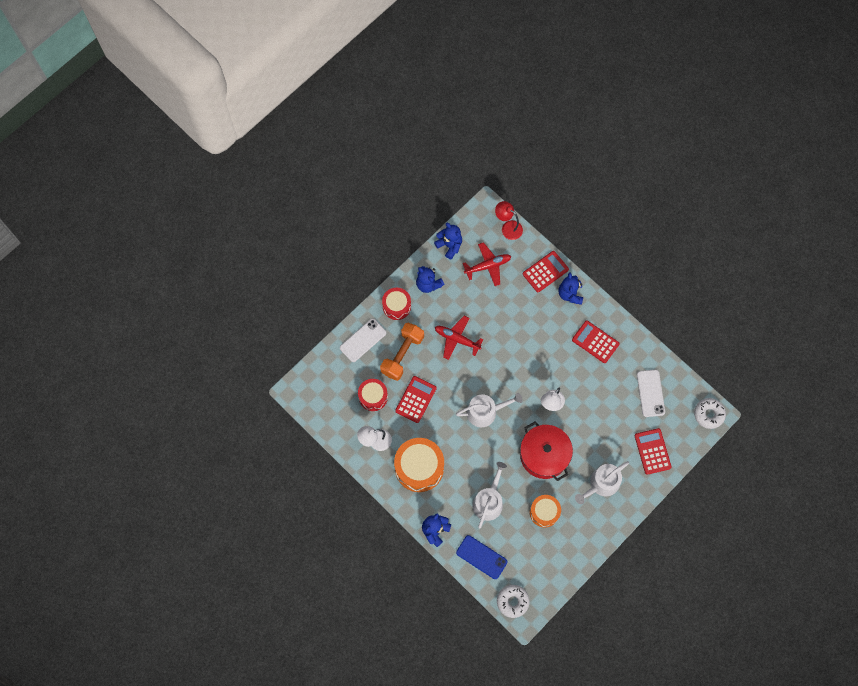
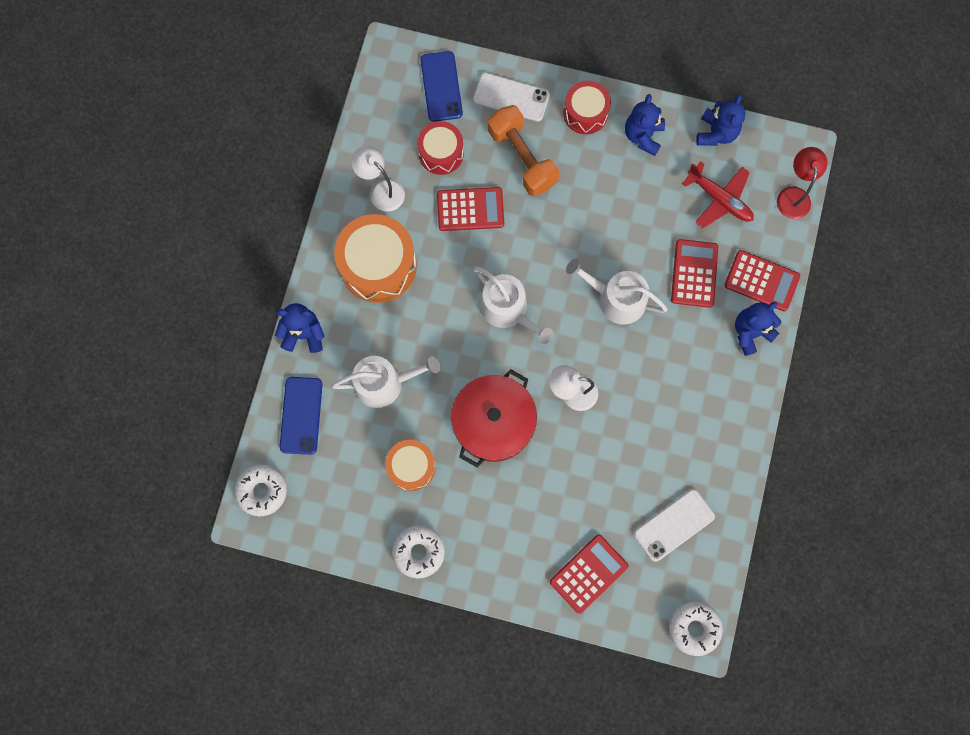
camera: 60 degrees right, 5 degrees up
(333, 374) = (441, 86): none -> blue phone
(402, 355) = (522, 158): orange dumbbell -> orange dumbbell turned 60 degrees clockwise
(456, 339) = (588, 216): red plane -> none
(593, 534) = (419, 552): none -> white donut
(595, 342) = (701, 405): red calculator -> red calculator (694, 273)
(601, 484) = (498, 525): white watering can -> white watering can (616, 299)

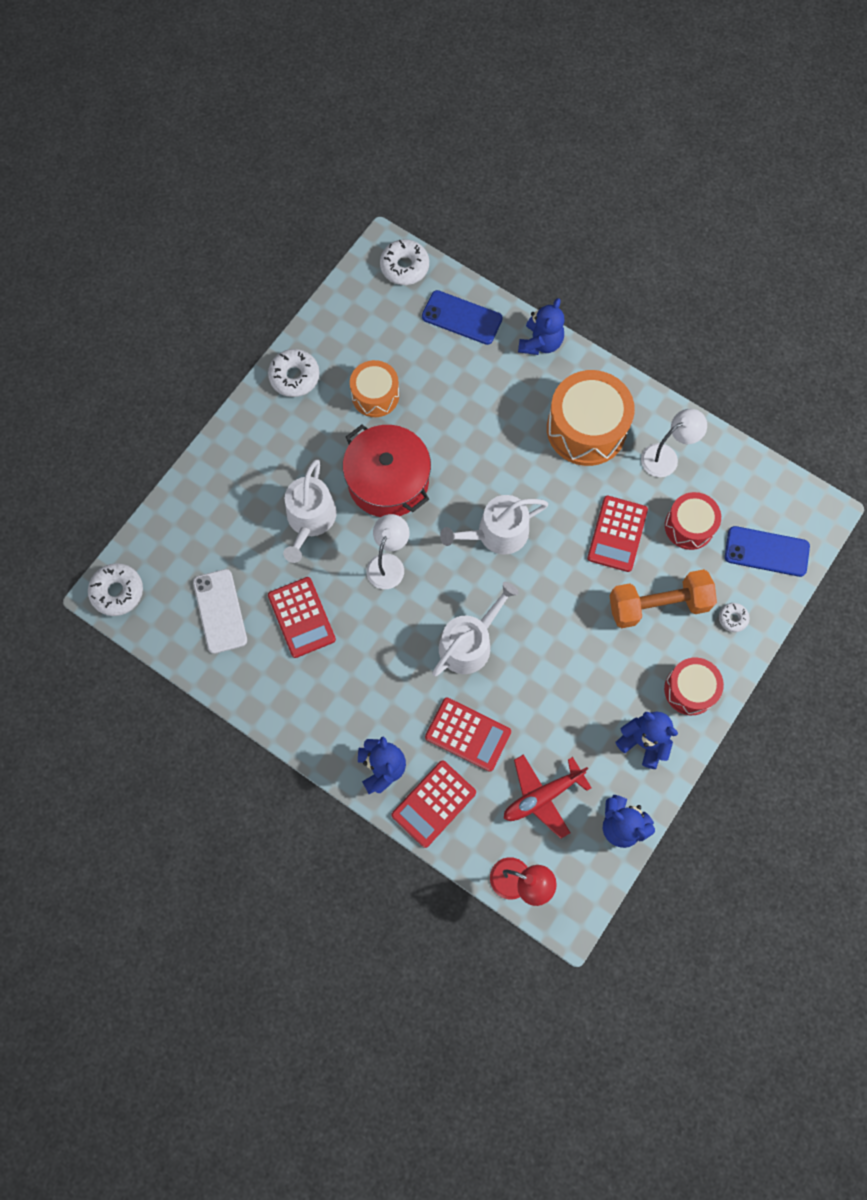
camera: 110 degrees right, 5 degrees down
(384, 383) = (465, 397): white watering can -> white watering can (310, 519)
(511, 97) = (732, 618): white phone -> white donut
(588, 573) = (210, 515): red calculator -> red calculator (302, 617)

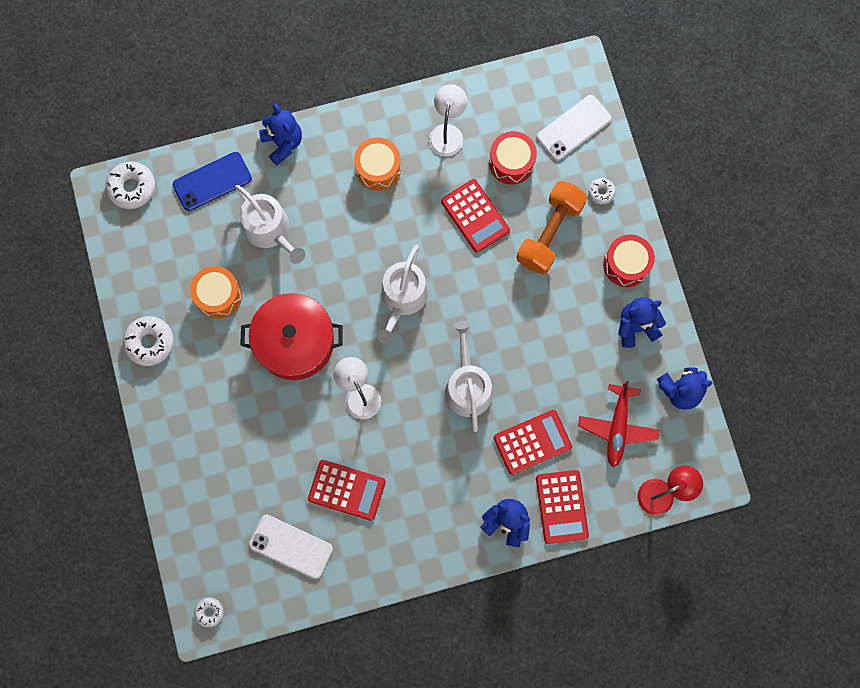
camera: 50 degrees left, 5 degrees up
(117, 592) = (209, 612): white donut -> white donut, size x0.55
(310, 519) = (276, 423): white watering can -> white watering can (270, 230)
(586, 428) = (378, 169): orange drum -> orange drum, size x0.60
(766, 551) = (574, 128): blue phone -> white phone

